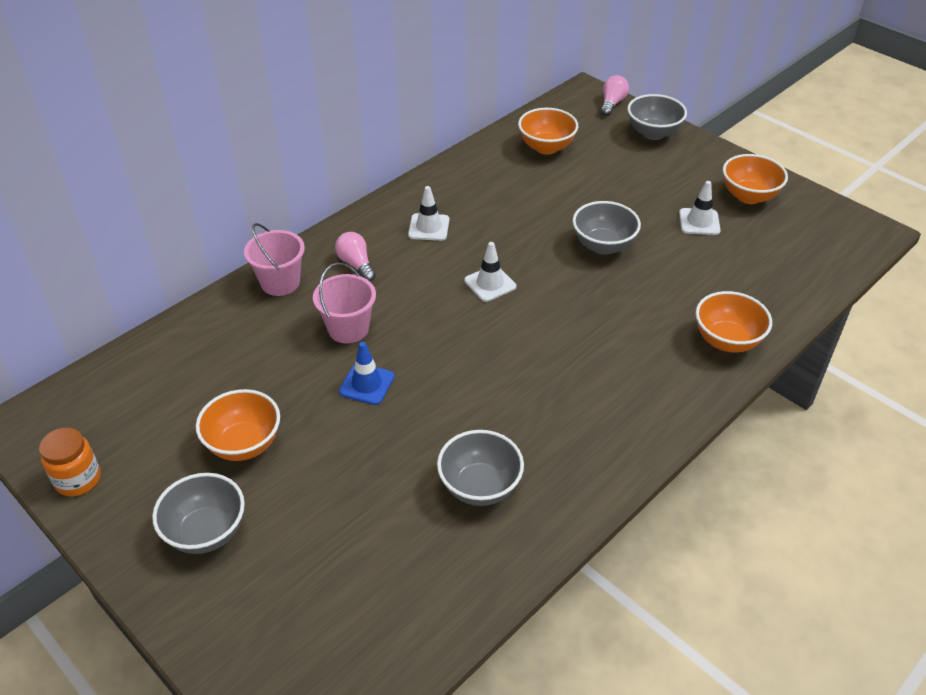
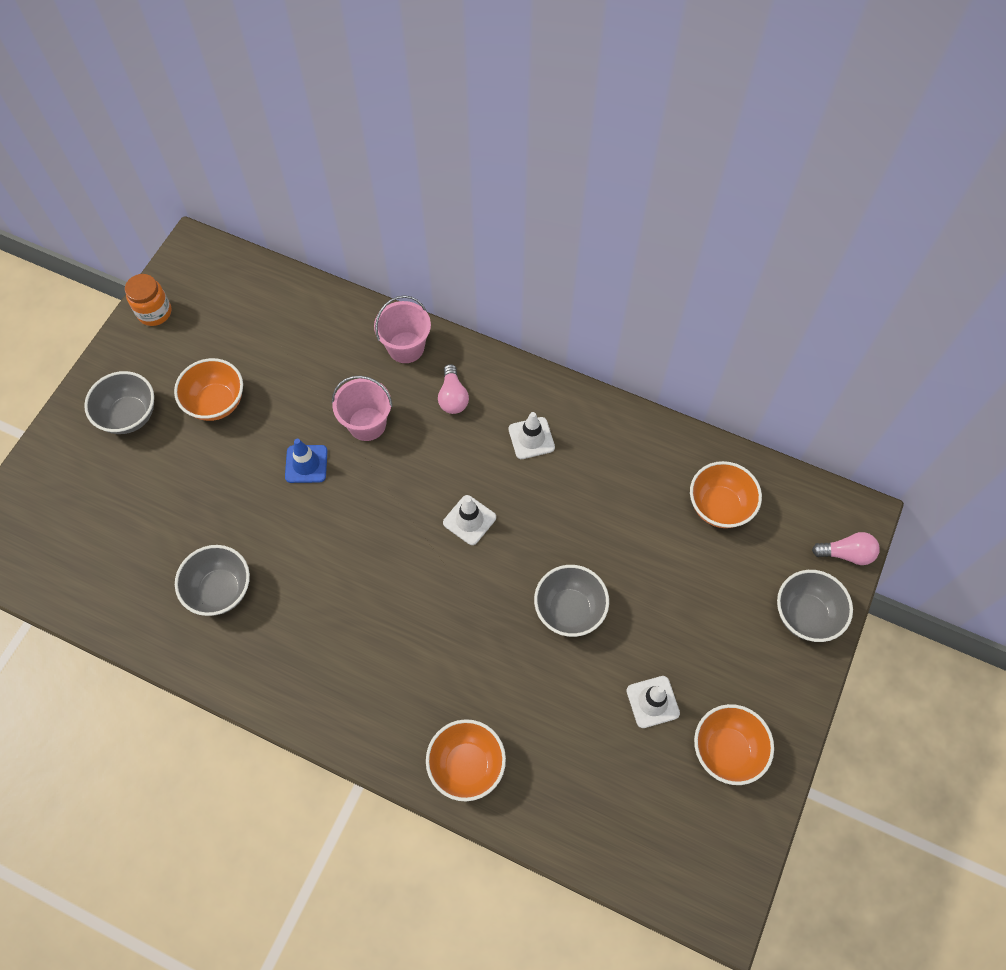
camera: 70 degrees right, 20 degrees up
(356, 264) = (453, 397): pink light bulb -> pink light bulb turned 135 degrees clockwise

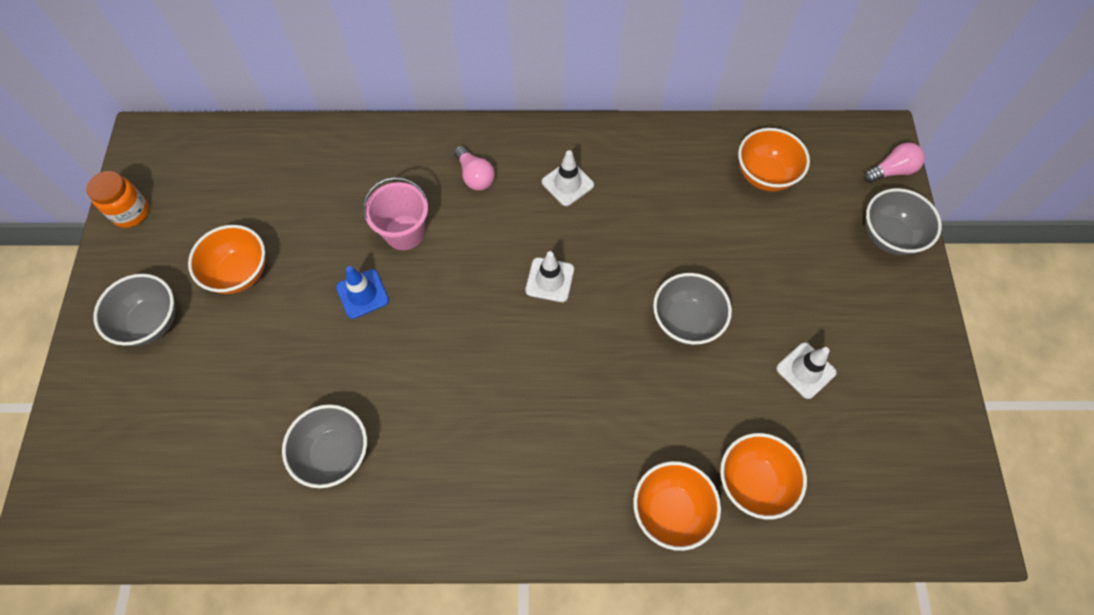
camera: 25 degrees left, 0 degrees up
(406, 347) = (406, 149): pink bucket -> none
(726, 750) = (893, 383): orange bowl -> orange bowl (753, 482)

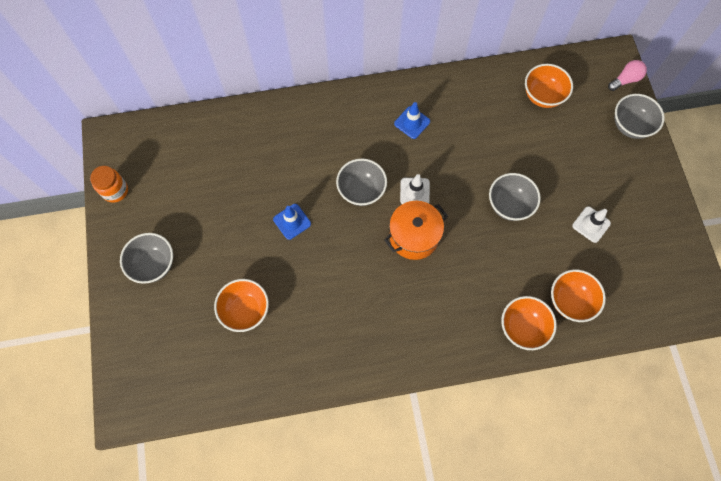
camera: 10 degrees left, 5 degrees up
(239, 273) = (204, 221): orange bowl -> orange bowl (245, 310)
(334, 454) = (301, 329): grey bowl -> grey bowl (361, 190)
(404, 232) = (309, 174): pink bucket -> none
(475, 176) = (347, 127): pink light bulb -> none
(534, 345) = (414, 237): none -> orange pot
(567, 183) = (412, 122): white traffic cone -> blue traffic cone

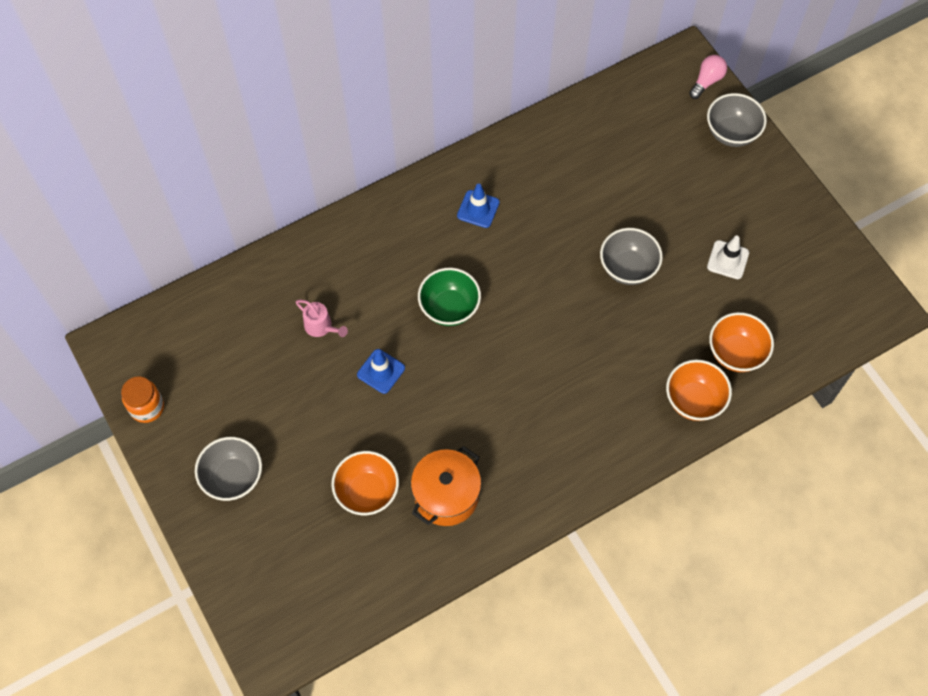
camera: 20 degrees left, 5 degrees down
(262, 173) = (321, 327): none -> pink watering can
(361, 190) = (449, 308): grey bowl -> green bowl
(414, 191) = (512, 288): white traffic cone -> none
(414, 237) = (532, 341): orange pot -> orange pot (446, 495)
(543, 96) = (619, 129): orange bowl -> none

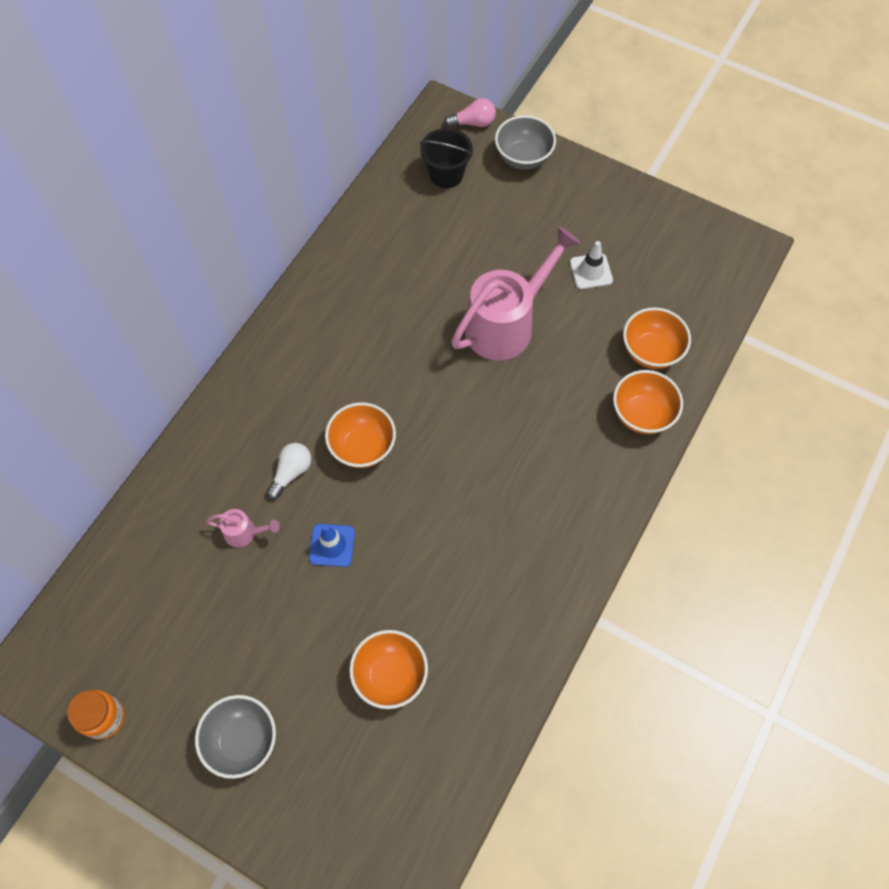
camera: 30 degrees left, 0 degrees up
(382, 299) = (291, 473): none -> white light bulb
(446, 495) = (471, 634): orange pot -> none
(449, 308) = (362, 447): green bowl -> orange bowl
(478, 209) = (333, 338): blue traffic cone -> none
(628, 268) = (507, 323): grey bowl -> pink watering can
(655, 116) = (446, 174): none -> black bucket
(706, 81) = (473, 123): pink light bulb -> pink light bulb turned 75 degrees clockwise

